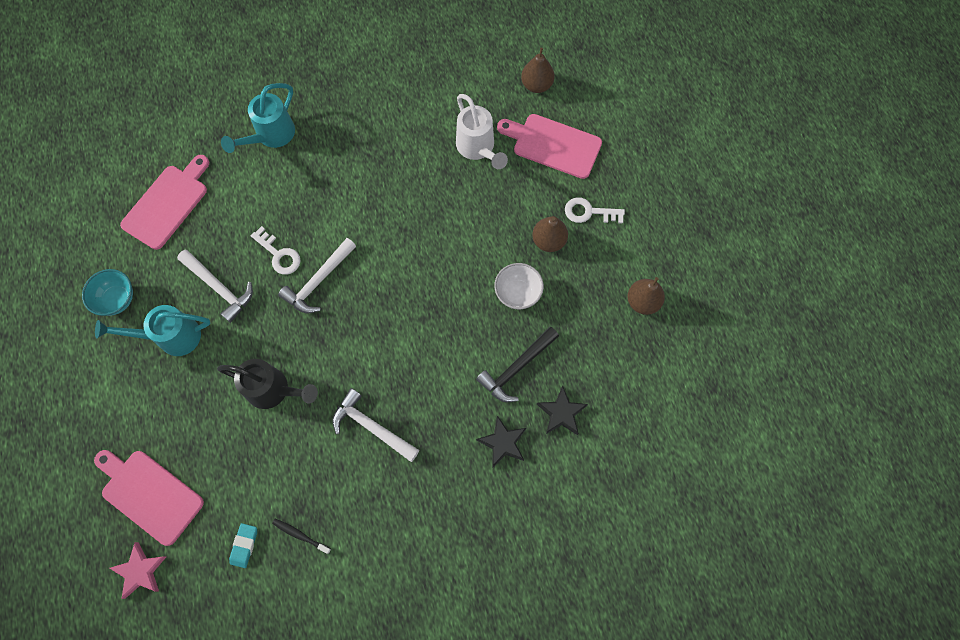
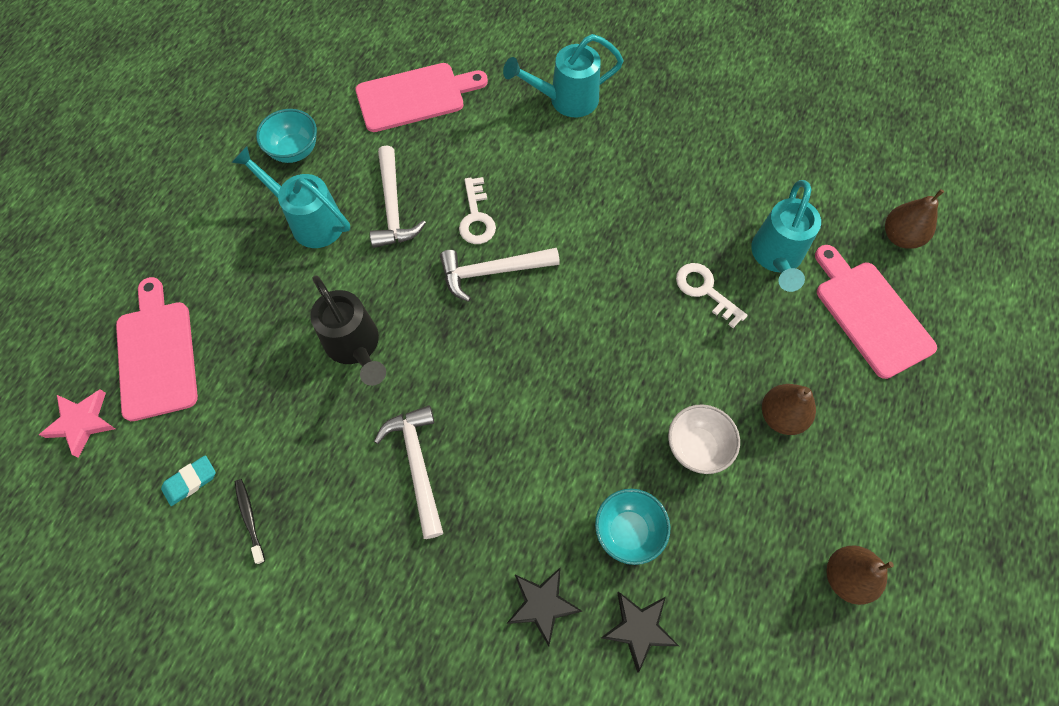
camera: 40 degrees right, 5 degrees down
(478, 148) = (776, 257): white watering can -> turquoise watering can
(517, 368) = (628, 531): black hammer -> turquoise bowl
(589, 212) = (857, 420): white key -> white key (705, 291)

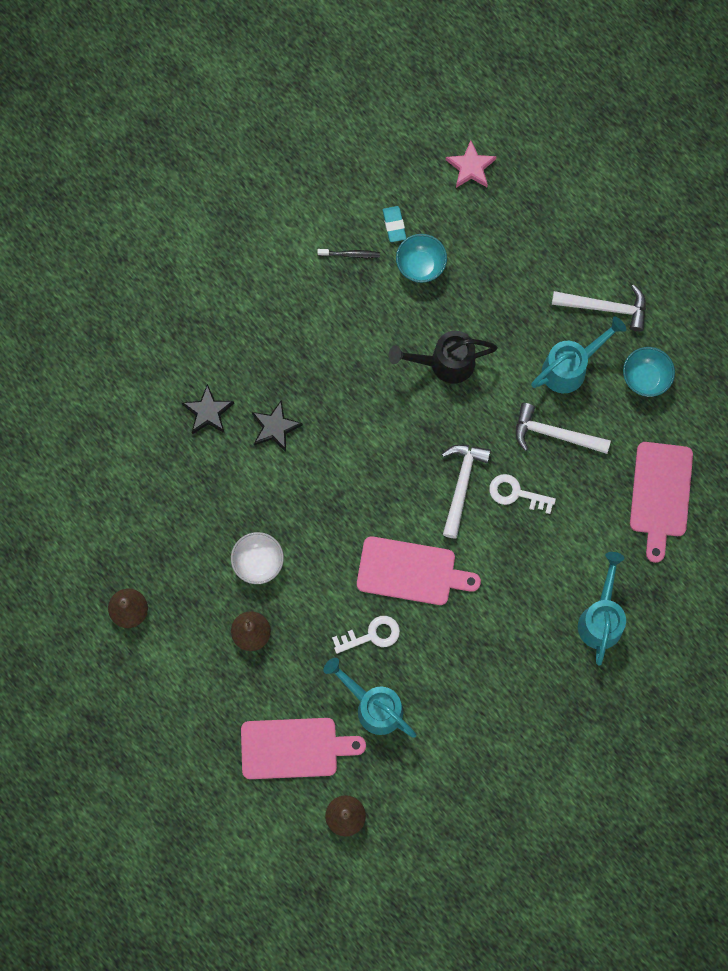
camera: 115 degrees right, 10 degrees up
(156, 355) = (502, 227): pink cutting board -> pink cutting board (411, 571)
(417, 465) = (335, 372): white hammer -> white hammer (605, 307)
(628, 531) = (226, 487): turquoise bowl -> turquoise bowl (420, 266)
(639, 628) = (165, 464): black star -> black star (275, 427)

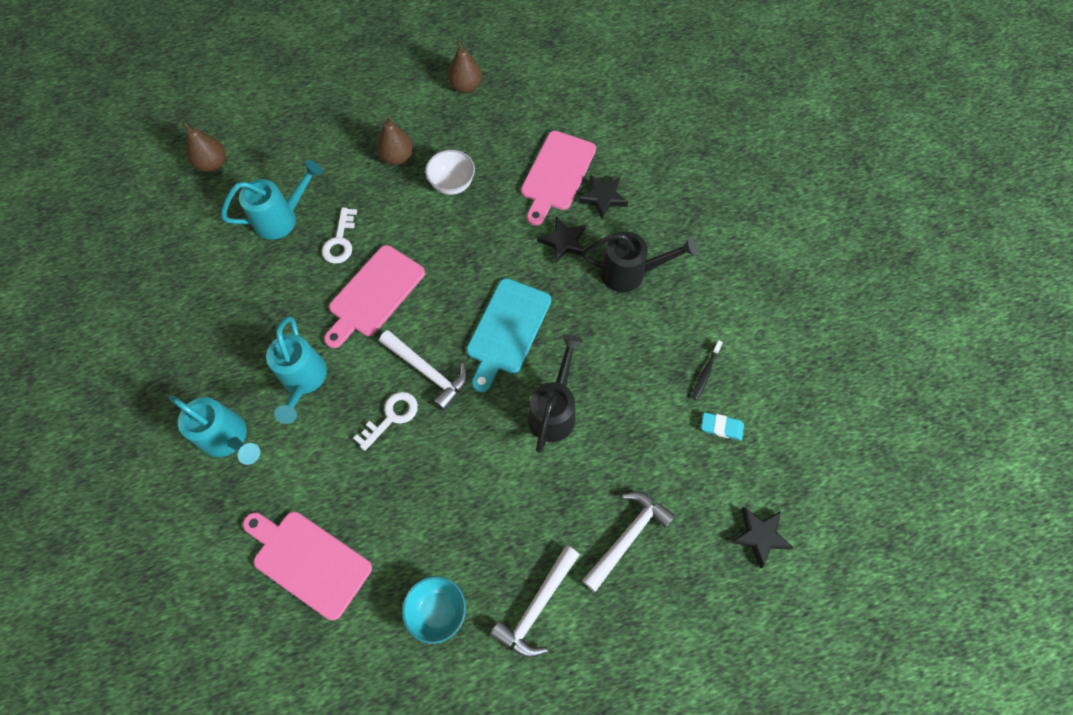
camera: 115 degrees right, 10 degrees down
(281, 354) = (630, 273): none -> black watering can
(294, 748) = (289, 151): pink cutting board -> pink cutting board (557, 174)
(389, 436) = (507, 330): none -> turquoise cutting board
(420, 266) = (667, 433): turquoise bowl -> none
(470, 167) = (759, 535): pink star -> black star
(555, 434) = (428, 483): white hammer -> white hammer (627, 537)
(570, 367) = (489, 533): turquoise watering can -> turquoise watering can (303, 380)

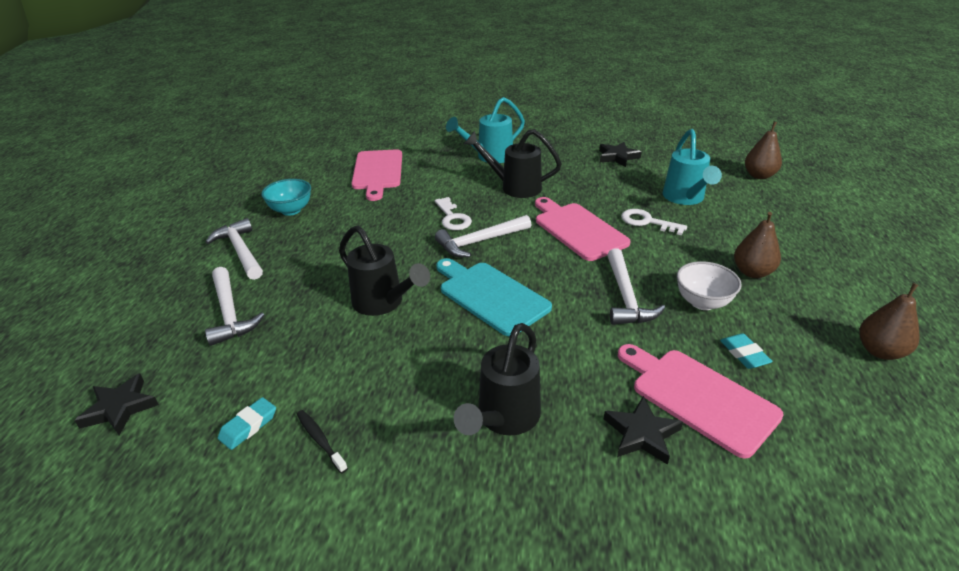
camera: 115 degrees right, 30 degrees down
(303, 380) = (514, 187): turquoise watering can -> black watering can
(308, 561) = (377, 172): pink cutting board -> pink cutting board turned 120 degrees clockwise
(466, 234) = (626, 296): none -> white hammer
(502, 155) = (744, 354): none -> turquoise eraser
(563, 242) = (582, 370): black star -> black star (617, 157)

